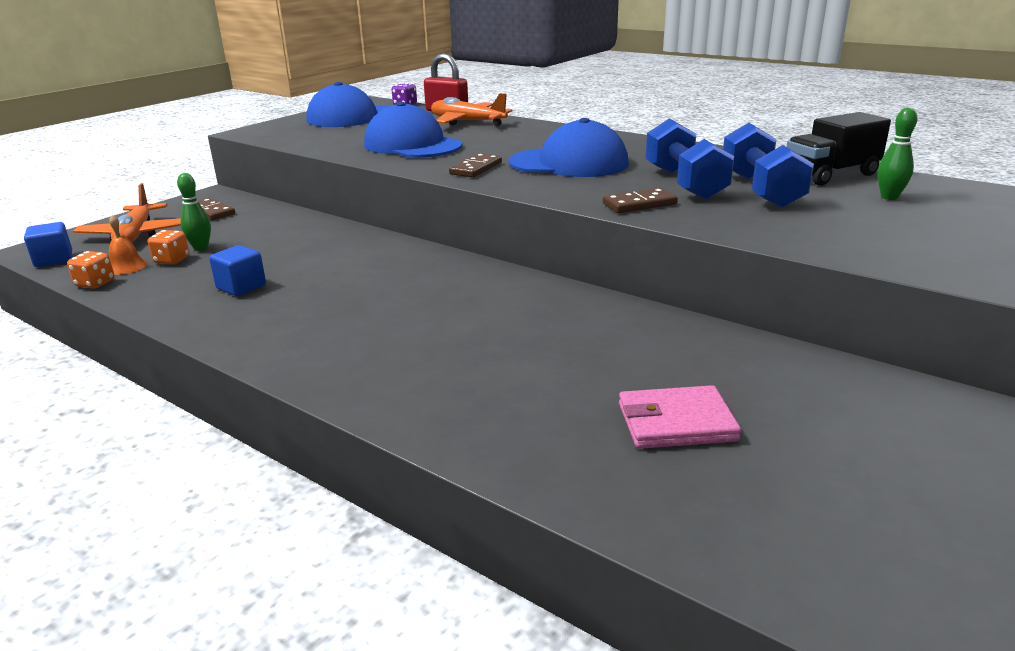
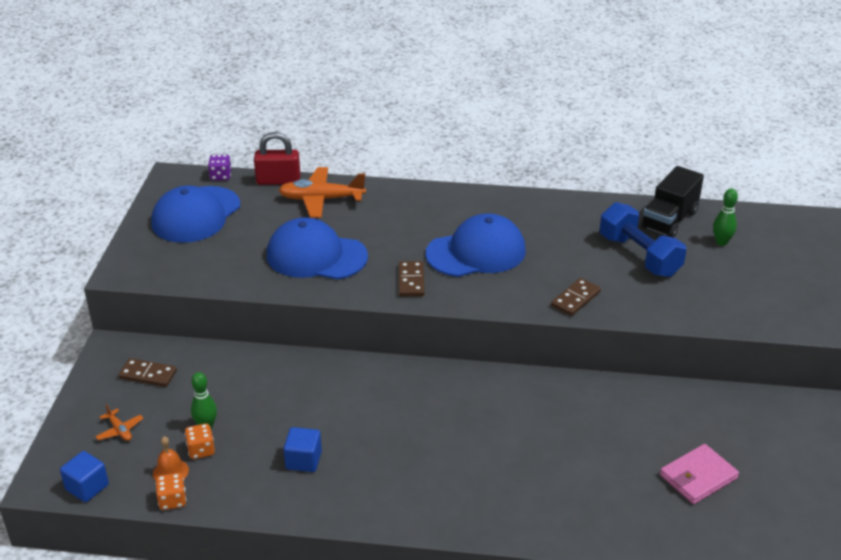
camera: 30 degrees left, 10 degrees up
(136, 235) = (120, 430): orange plane -> orange plane, size x0.47
(684, 183) = (583, 260): blue dumbbell -> none

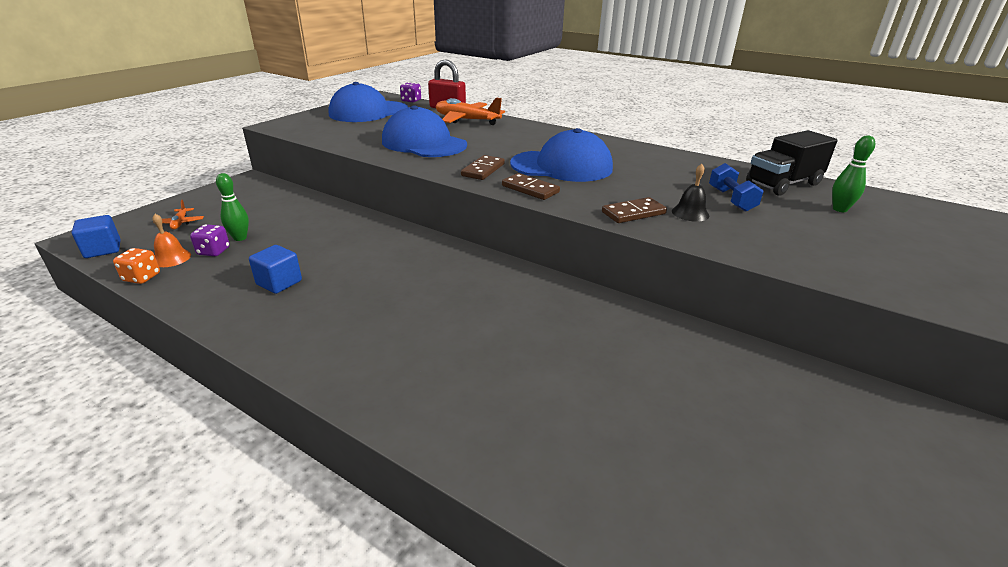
camera: 25 degrees right, 5 degrees down
(148, 374) = (248, 198): brown domino -> brown domino (530, 189)
(201, 450) = (213, 251): orange dice -> purple dice
(617, 284) = (690, 213): none -> black bell
(639, 256) = (731, 199): blue dumbbell -> blue dumbbell, size x0.60
(698, 477) = (698, 446): pink wallet -> none

